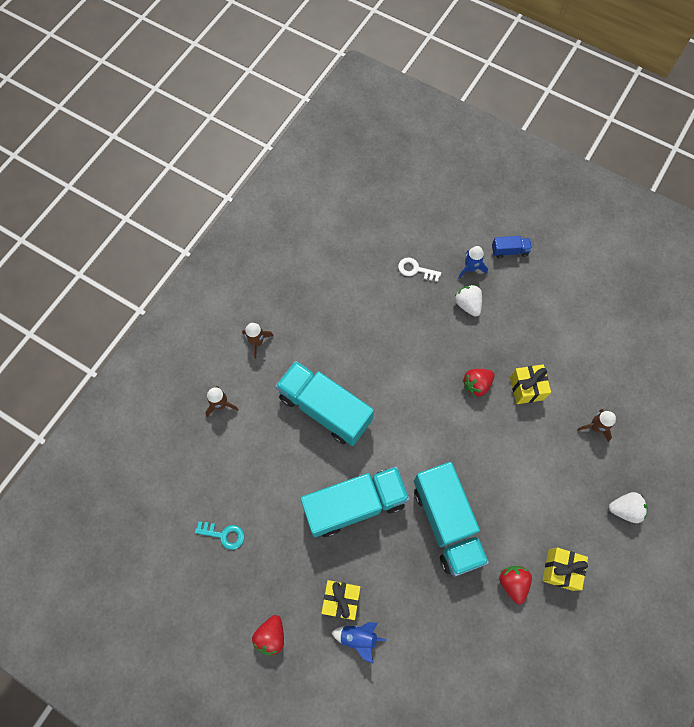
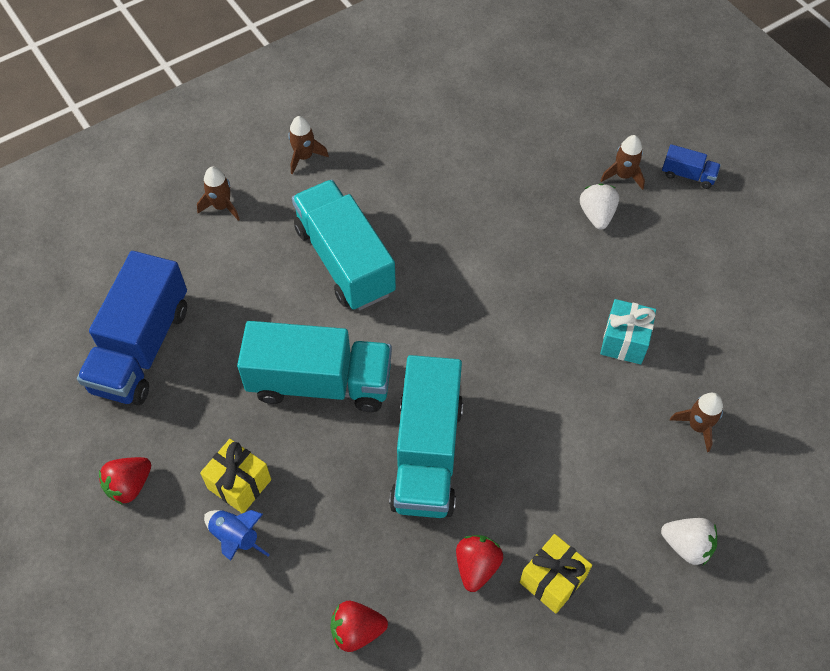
camera: 25 degrees right, 10 degrees down
(224, 535) = (141, 348): turquoise key -> blue truck
(415, 270) = (549, 151): white key -> none
(470, 268) = (623, 175): blue rocket -> brown rocket
(476, 385) = (558, 310): red strawberry -> red strawberry (357, 631)
(526, 388) = (624, 341): yellow gift -> turquoise gift

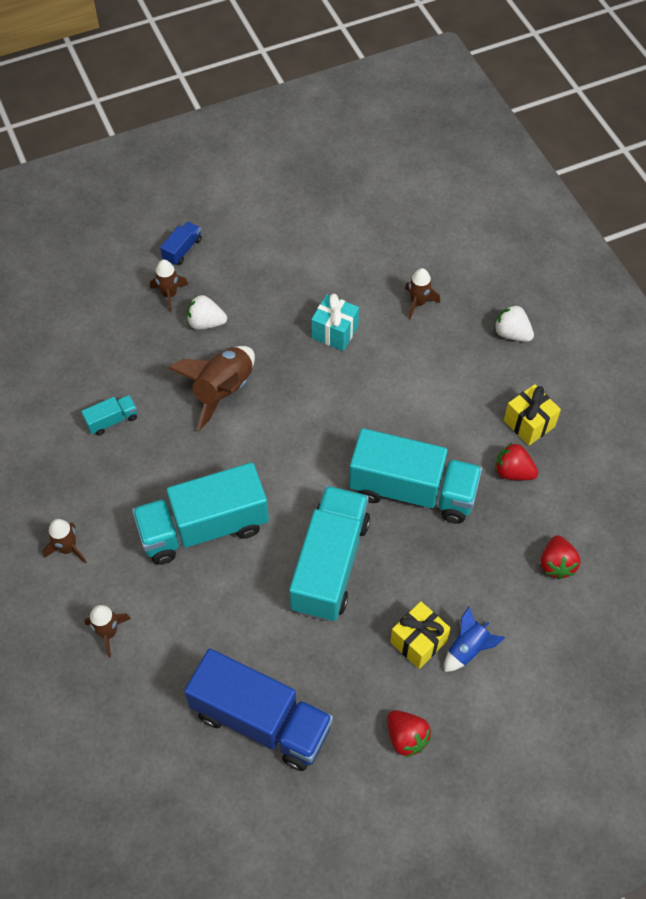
camera: 80 degrees left, 0 degrees up
(452, 160) = (112, 420): none -> turquoise truck
(513, 247) = (223, 391): none -> brown rocket
(687, 545) = (512, 334): white strawberry -> white strawberry turned 90 degrees counterclockwise

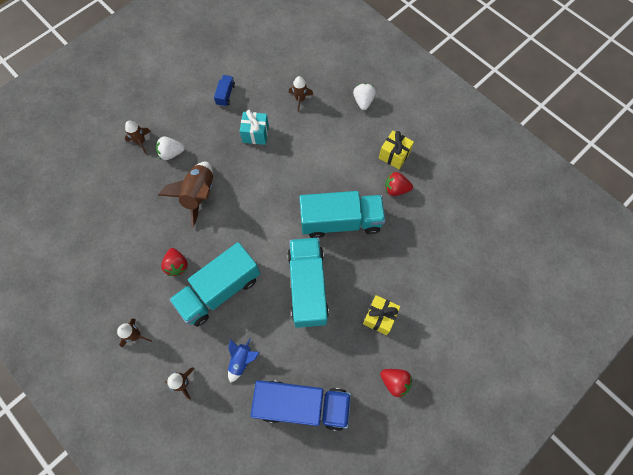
camera: 20 degrees left, 10 degrees up
(112, 420) = (133, 238): turquoise truck -> none
(182, 250) = (138, 109): blue truck -> blue truck (225, 95)
(468, 649) = (410, 311): blue rocket -> blue rocket (241, 361)
(512, 334) = (363, 101): white strawberry -> white strawberry turned 75 degrees clockwise
(556, 564) = (442, 239): red strawberry -> red strawberry (177, 265)

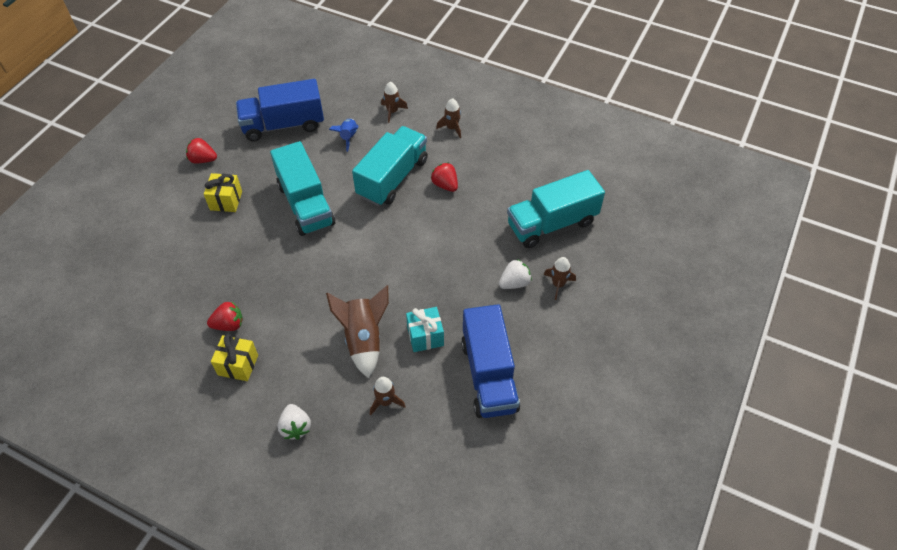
camera: 160 degrees right, 15 degrees down
(199, 195) = (458, 250): brown rocket -> brown rocket (364, 339)
(225, 95) = (488, 375): blue truck -> blue truck, size x2.35
(341, 221) = (287, 271): turquoise truck -> turquoise truck (552, 223)

